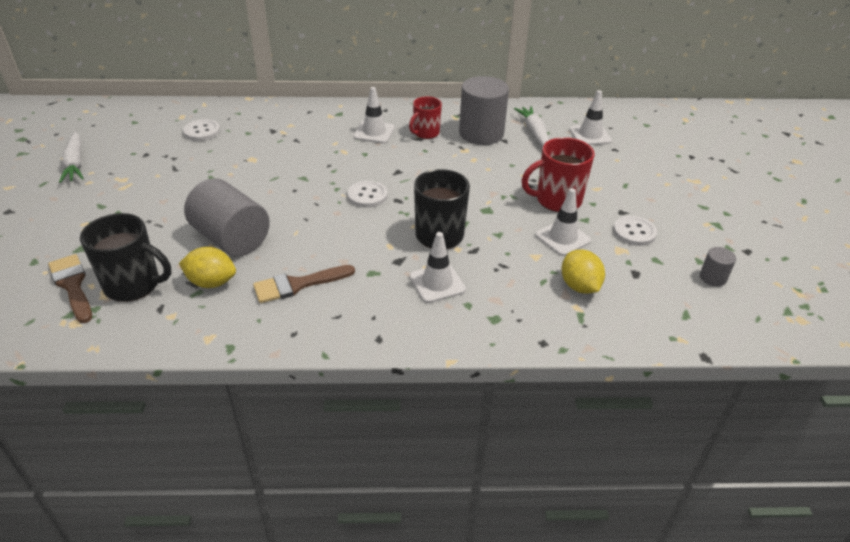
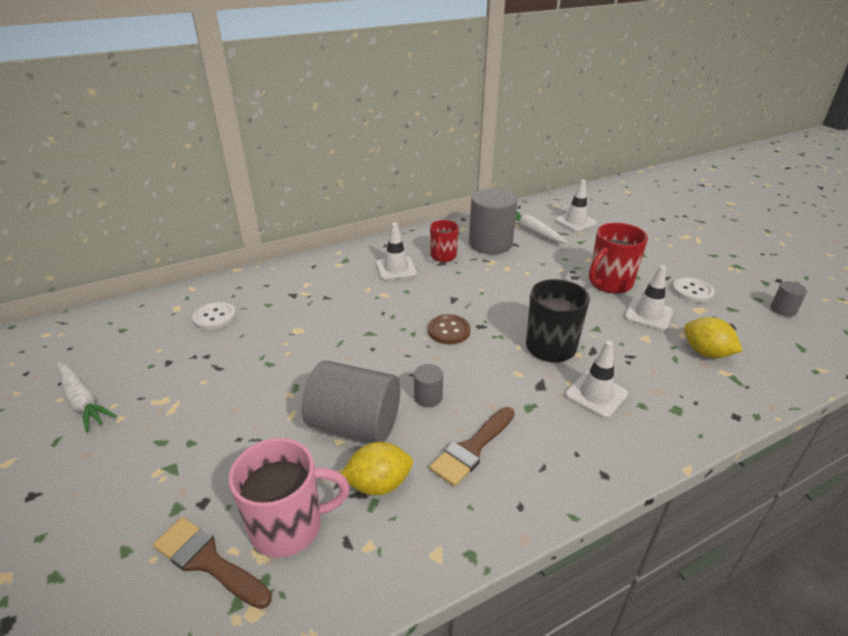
camera: 25 degrees left, 5 degrees down
(134, 285) = (289, 526): black mug -> pink mug
(301, 239) = (428, 397): none -> grey cylinder
(367, 195) = (449, 331): white button -> brown button

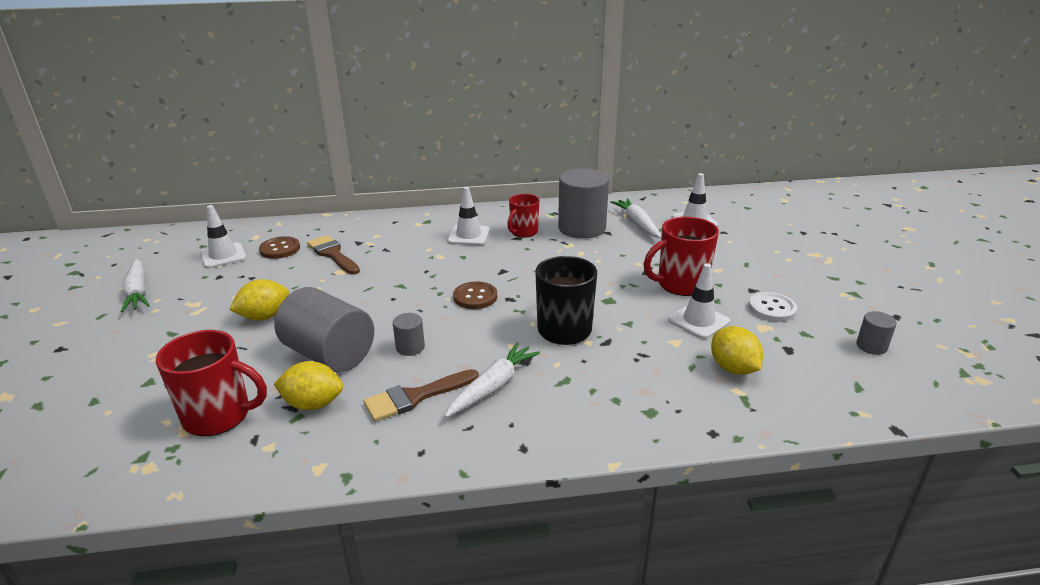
camera: 20 degrees right, 5 degrees down
(207, 561) = (143, 423): brown brush -> brown brush (333, 254)
(214, 317) = (280, 249): white button -> brown button
(254, 398) = (264, 316): none -> yellow lemon
(289, 526) = (219, 416): pink mug -> red mug
(533, 419) = (493, 387): none -> white carrot
(596, 394) = (575, 380): white traffic cone -> white traffic cone (223, 256)

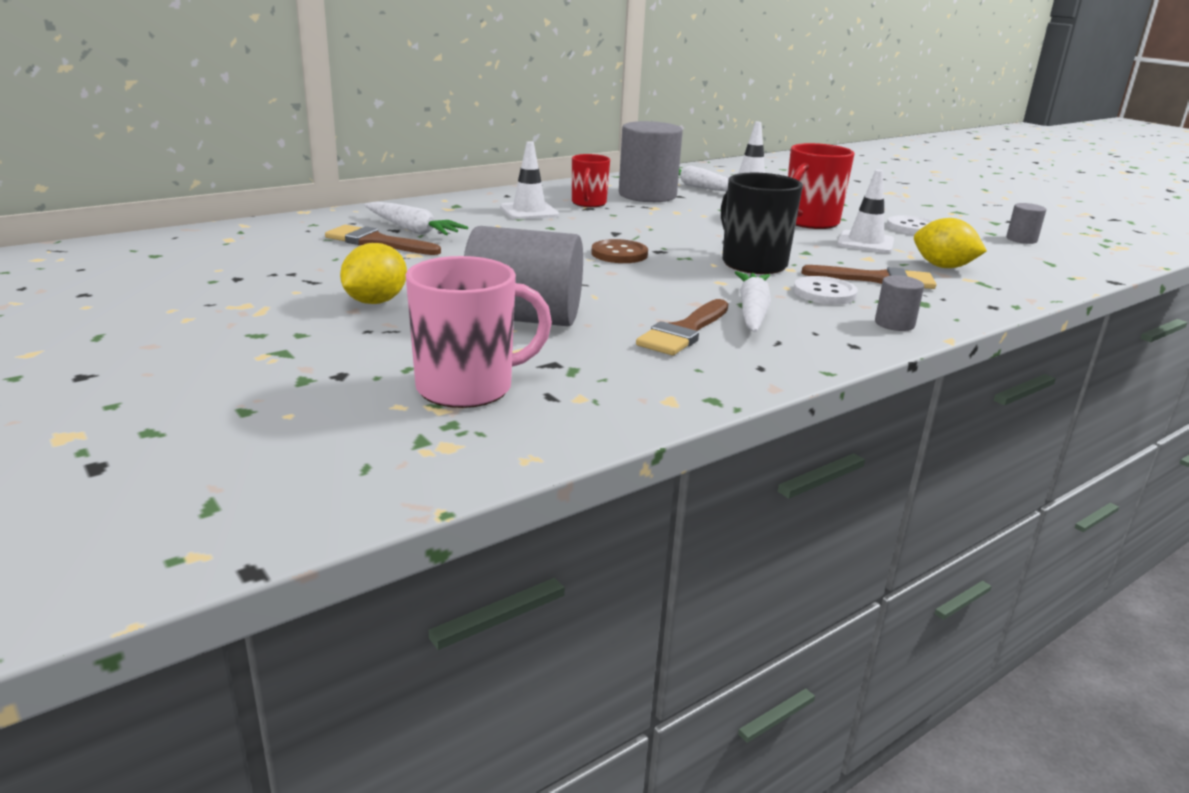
camera: 30 degrees left, 5 degrees down
(138, 292) = (123, 307): white carrot -> white carrot (412, 230)
(219, 416) = (468, 387): red mug -> pink mug
(223, 256) = (208, 260): white traffic cone -> none
(280, 249) = (289, 245): brown button -> none
(313, 404) = (574, 357): yellow lemon -> none
(410, 347) = (612, 299): grey cylinder -> grey cylinder (894, 324)
(578, 378) = (824, 293): none -> white button
(647, 372) = (877, 279): none -> brown brush

